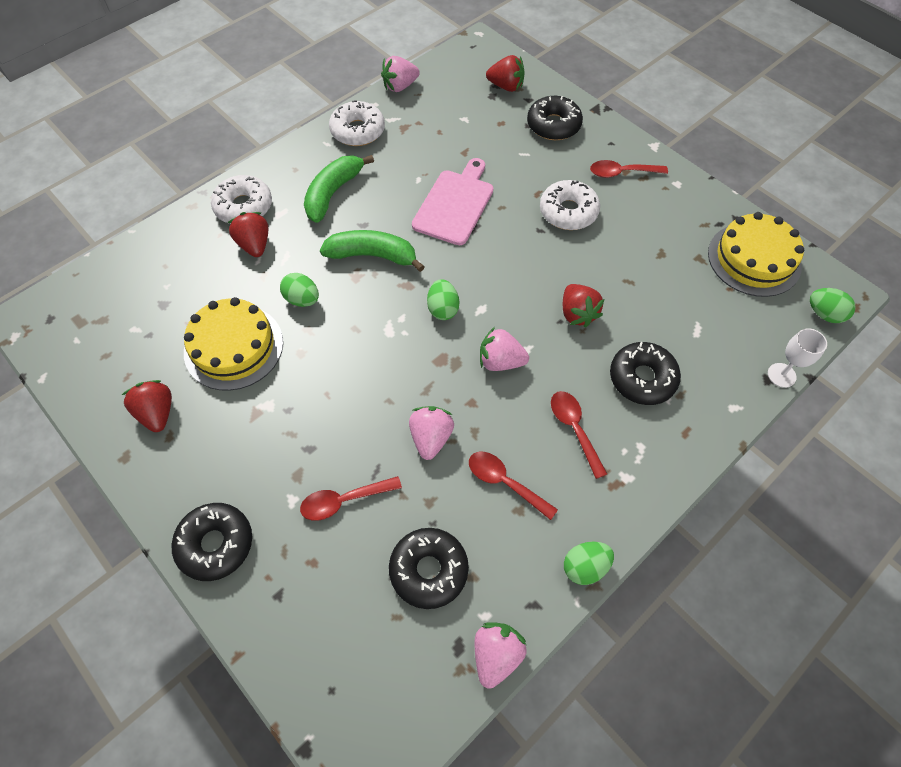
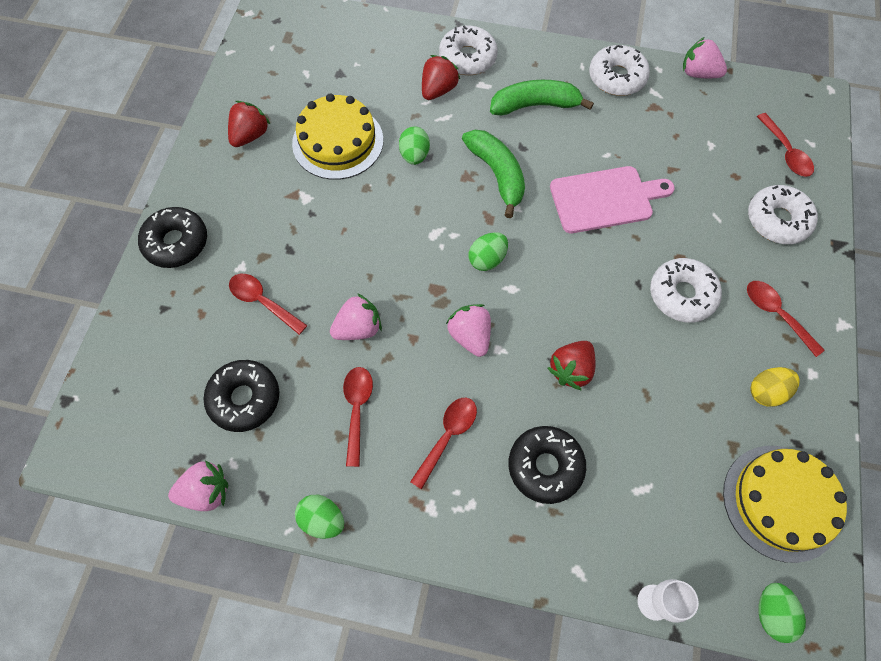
camera: 55 degrees right, 5 degrees up
(506, 86) = (785, 152): red strawberry -> red spoon
(553, 125) = (777, 220): black donut -> white donut
(673, 215) = (766, 392): none -> yellow egg

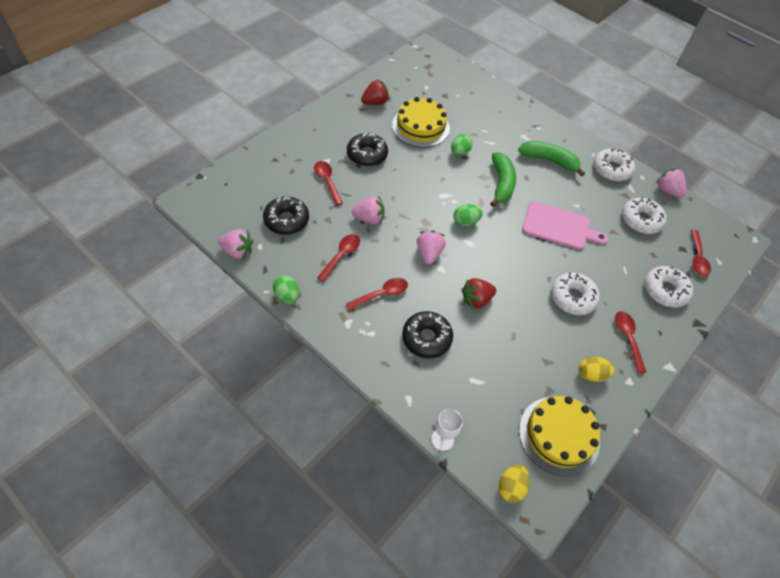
camera: 25 degrees right, 10 degrees down
(176, 243) = (302, 133): black donut -> black donut (367, 155)
(438, 90) = (496, 128): red strawberry -> none
(467, 58) = (525, 120): white donut -> white donut (641, 220)
(771, 613) = (510, 487): green egg -> yellow egg

